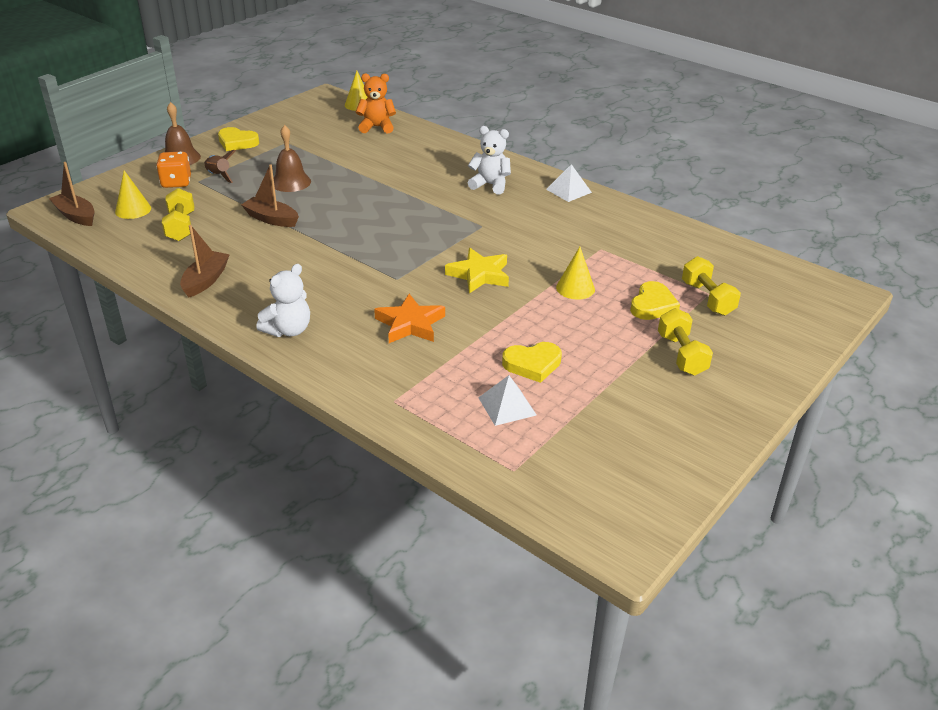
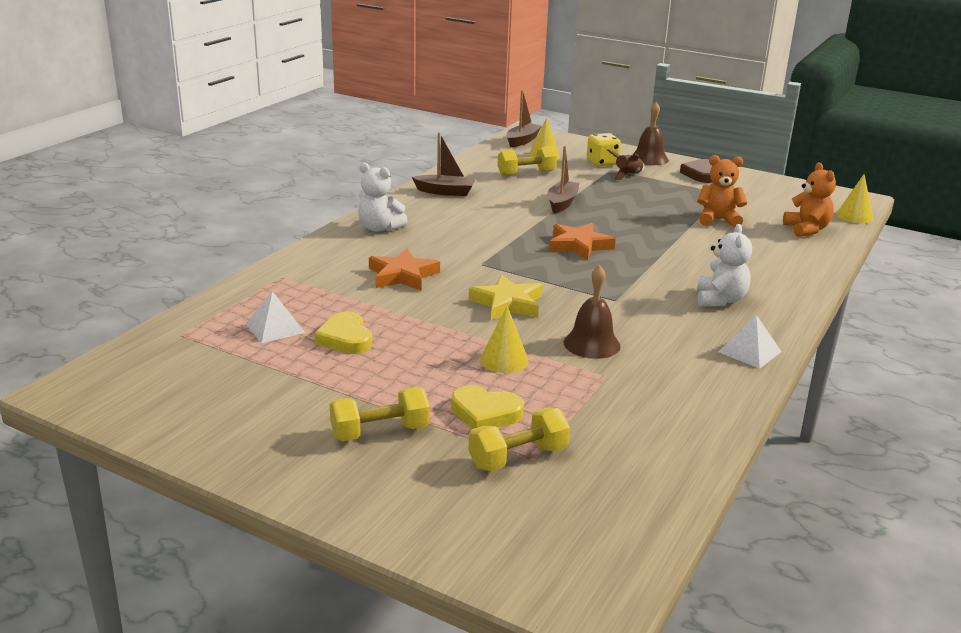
camera: 80 degrees right, 10 degrees down
(176, 182) = (602, 163): orange dice -> yellow dice
(237, 142) = (701, 174): yellow heart -> brown heart
(290, 182) = (640, 203): brown bell -> brown bell (591, 344)
(343, 156) = (718, 220): none -> orange teddy bear
(373, 225) = (579, 245): none -> orange star

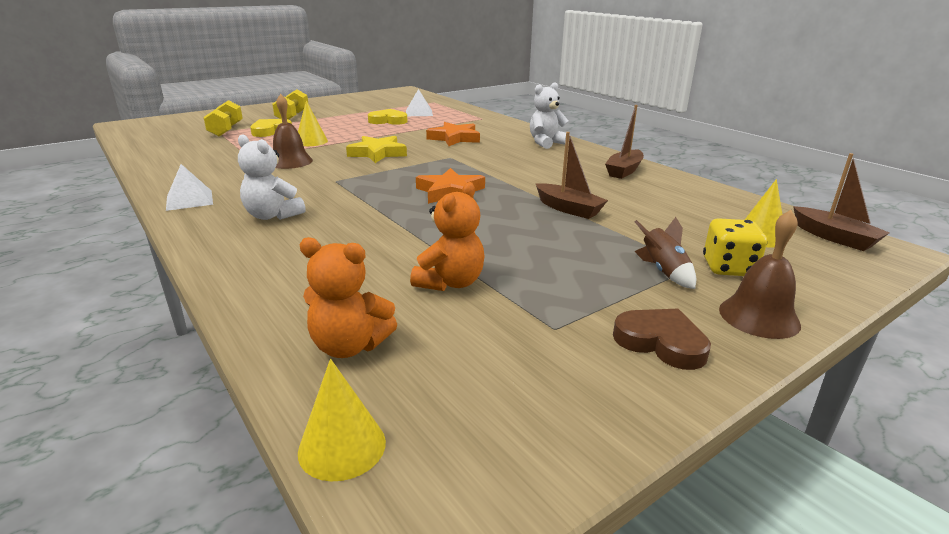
camera: 115 degrees right, 0 degrees up
(526, 173) = (678, 212): yellow dumbbell -> none

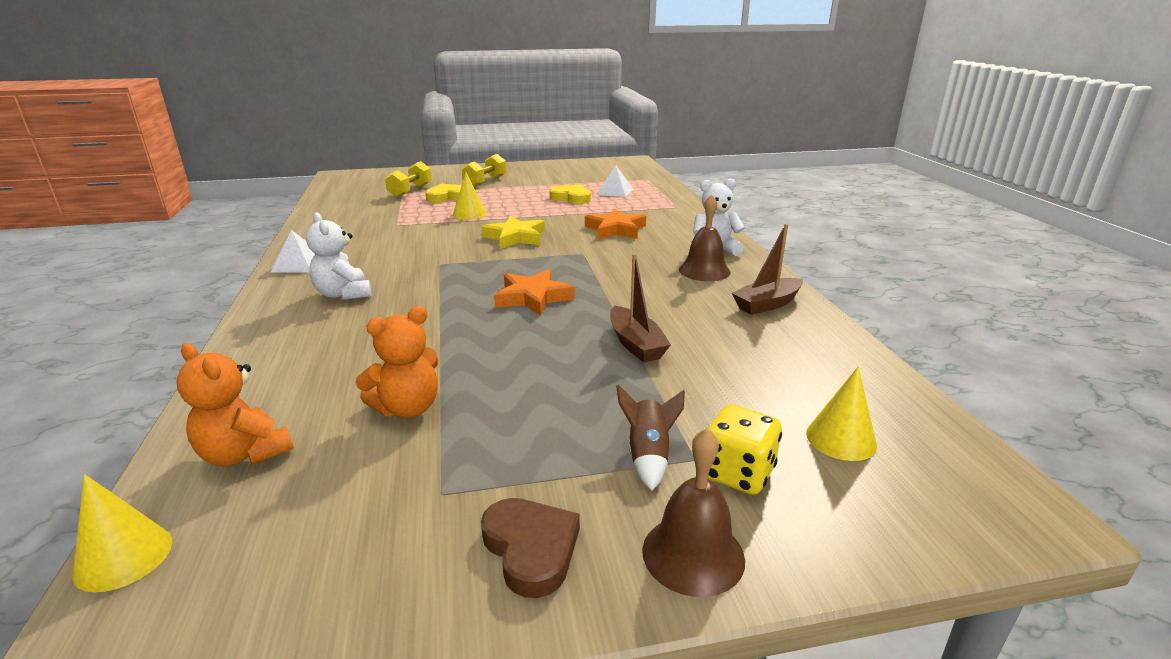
camera: 25 degrees right, 0 degrees up
(290, 161) = (425, 235): brown bell -> brown bell (704, 271)
(834, 237) = (957, 467): brown boat -> none

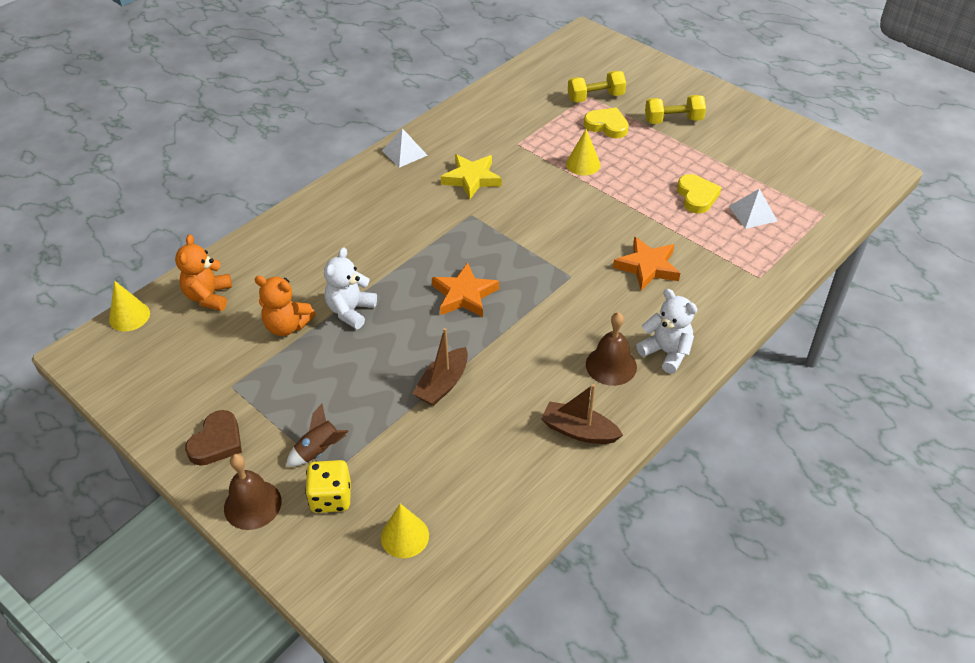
camera: 55 degrees right, 20 degrees up
(343, 294) = (384, 205): white teddy bear -> white teddy bear (351, 311)
(515, 237) = (563, 220): yellow star -> yellow star (472, 179)

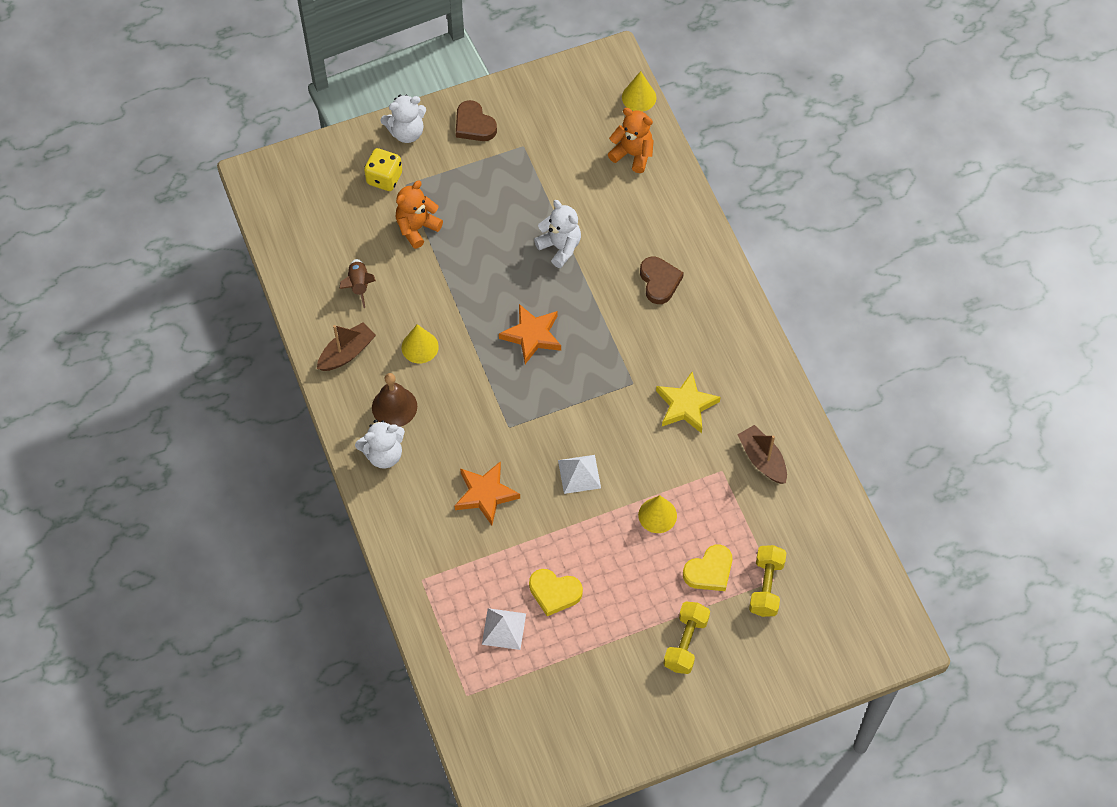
camera: 115 degrees right, 15 degrees up
(252, 504) = (406, 132): brown bell -> white teddy bear
(287, 326) = (567, 198): orange teddy bear -> orange teddy bear (417, 228)
(319, 451) = (429, 183): brown rocket -> brown rocket (359, 285)
(354, 232) = (659, 281): none -> brown heart
(404, 153) = (758, 363): white pyramid -> white pyramid (579, 474)
(404, 536) = (327, 210): yellow cone -> yellow cone (420, 347)
(443, 384) = (444, 282): brown boat -> brown boat (762, 459)

